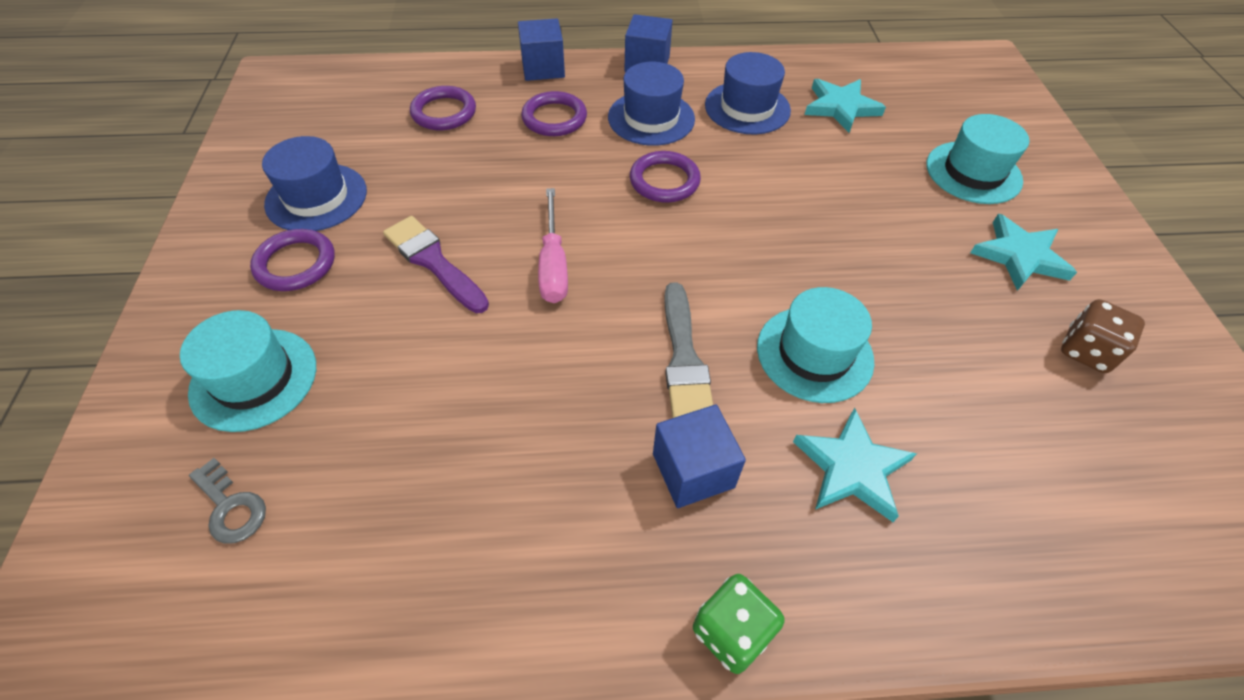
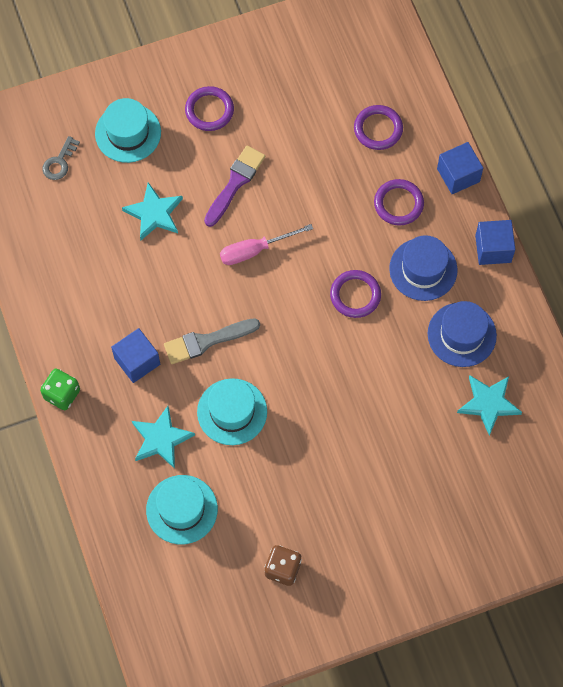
camera: 75 degrees right, 15 degrees up
(316, 197) = (266, 93): blue hat -> none
(973, 172) = (439, 505): turquoise hat -> turquoise hat (182, 509)
(1020, 256) = (357, 534): turquoise star -> turquoise star (154, 213)

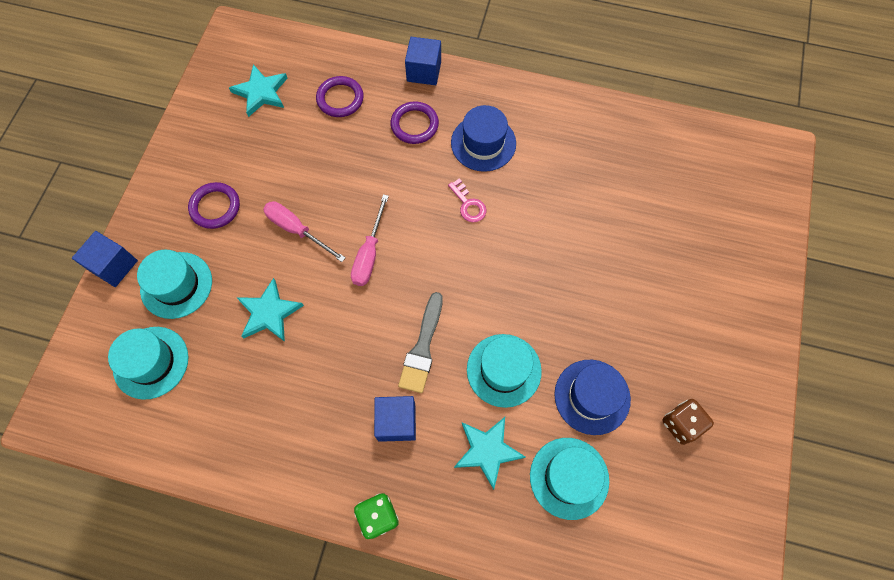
camera: 55 degrees left, 0 degrees up
(59, 162) = (151, 362): grey key -> turquoise hat
(235, 183) = (297, 230): purple brush -> pink screwdriver
(355, 295) = (468, 204): purple ring -> pink key
(461, 334) = (558, 152): blue hat -> blue hat (592, 396)
(488, 403) = (630, 170): turquoise star -> turquoise star (261, 92)
(493, 249) = (502, 87): blue cube -> blue cube (114, 266)

